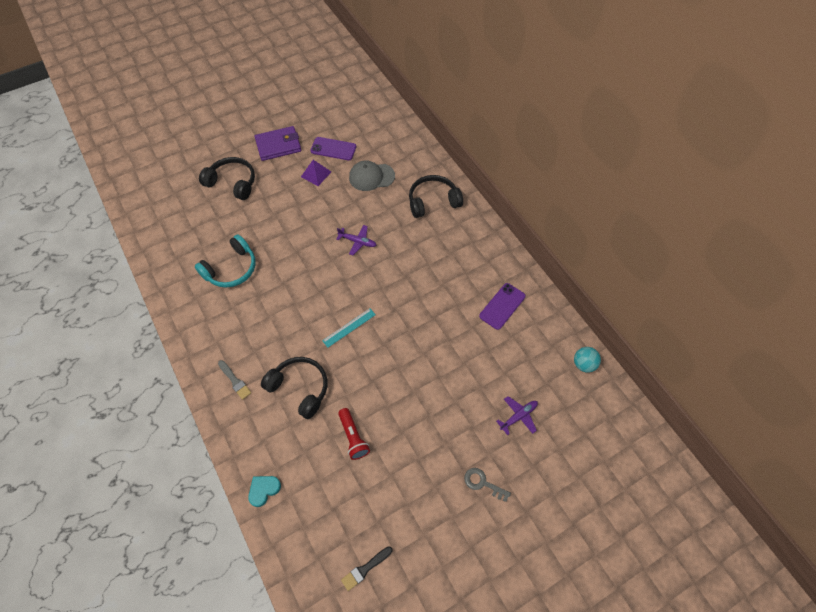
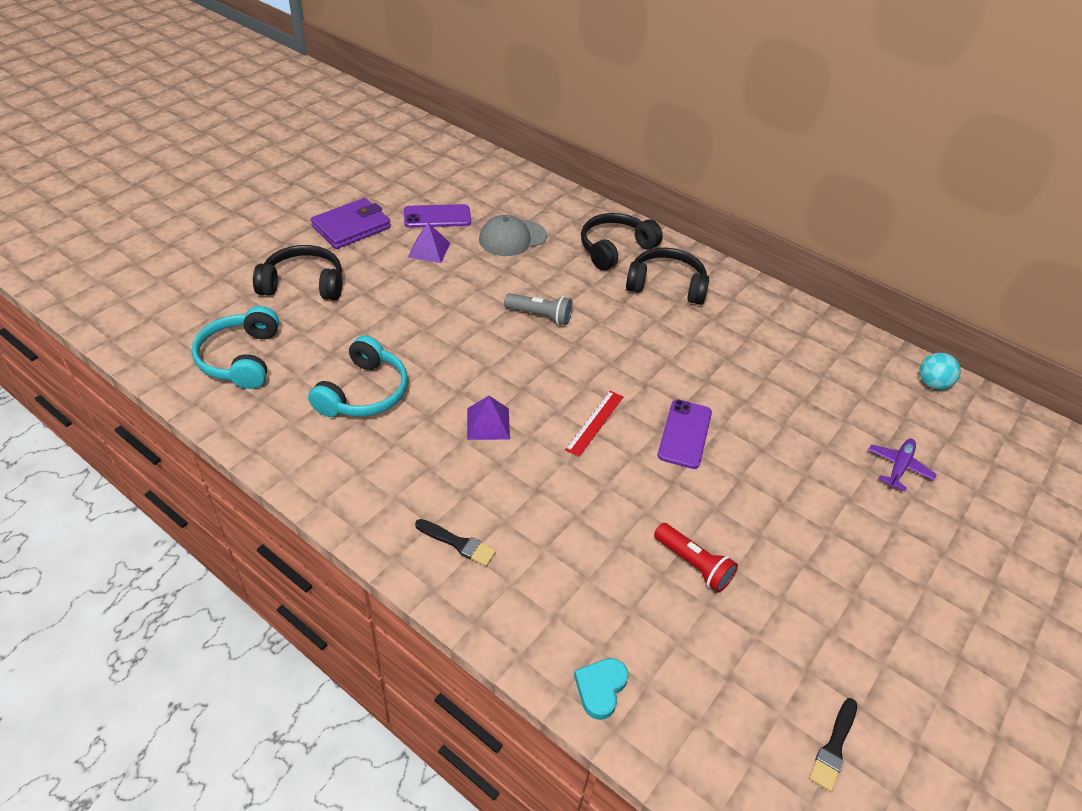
camera: 25 degrees left, 15 degrees down
(178, 227) = (241, 358): none -> turquoise headphones
(235, 381) = (458, 543): grey brush -> black brush
(288, 310) = (488, 423): none -> purple pyramid
(299, 388) = (570, 523): black headphones -> black headphones (666, 285)
(349, 327) = (595, 422): turquoise ruler -> red ruler
(357, 242) = (540, 316): purple plane -> grey flashlight
(482, 483) = (913, 565): grey key -> none
(502, 306) = (786, 345): purple phone -> purple phone (685, 434)

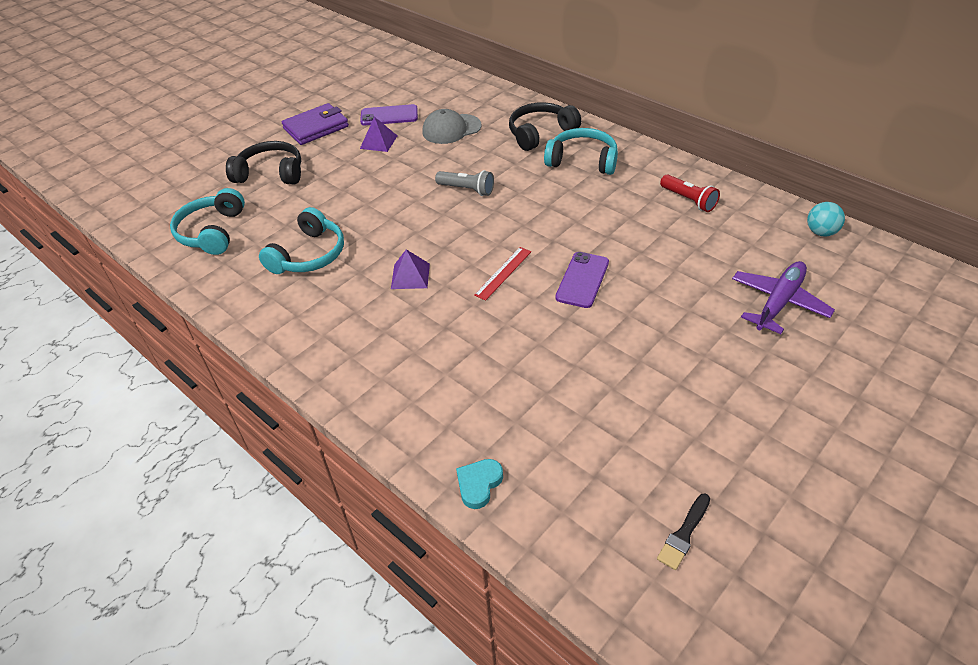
camera: 10 degrees right, 0 degrees up
(458, 543) = (371, 370): black brush -> none
(666, 285) = (582, 161): black headphones -> turquoise headphones
(693, 564) = (576, 385): red flashlight -> red flashlight (689, 200)
(898, 467) = (778, 303): purple plane -> purple plane, size x1.63

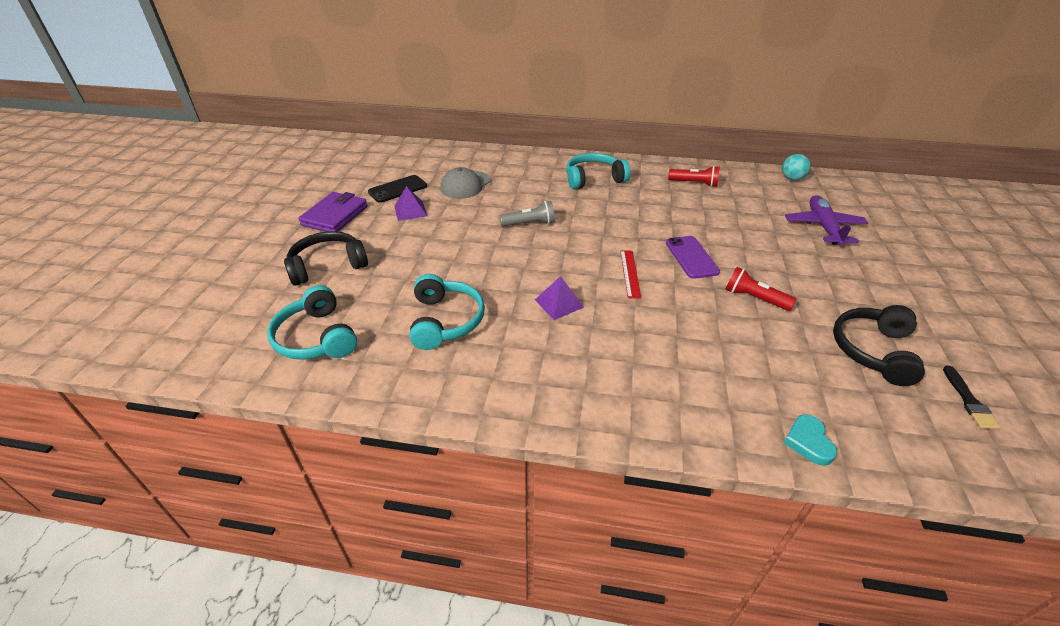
camera: 35 degrees left, 5 degrees down
(389, 116) = (398, 189): purple phone -> black phone
(540, 133) = (541, 170): black headphones -> black headphones (873, 351)
(594, 345) = (754, 298): none -> red flashlight

